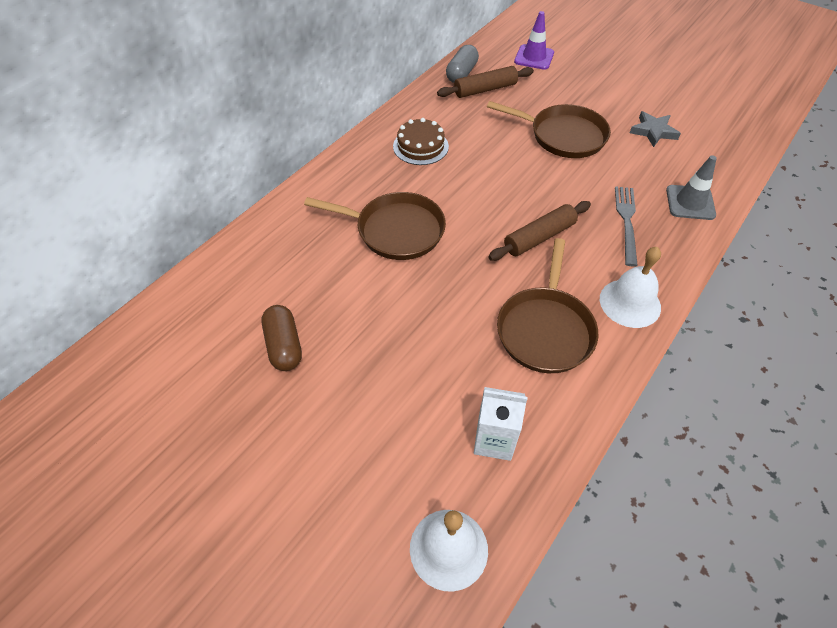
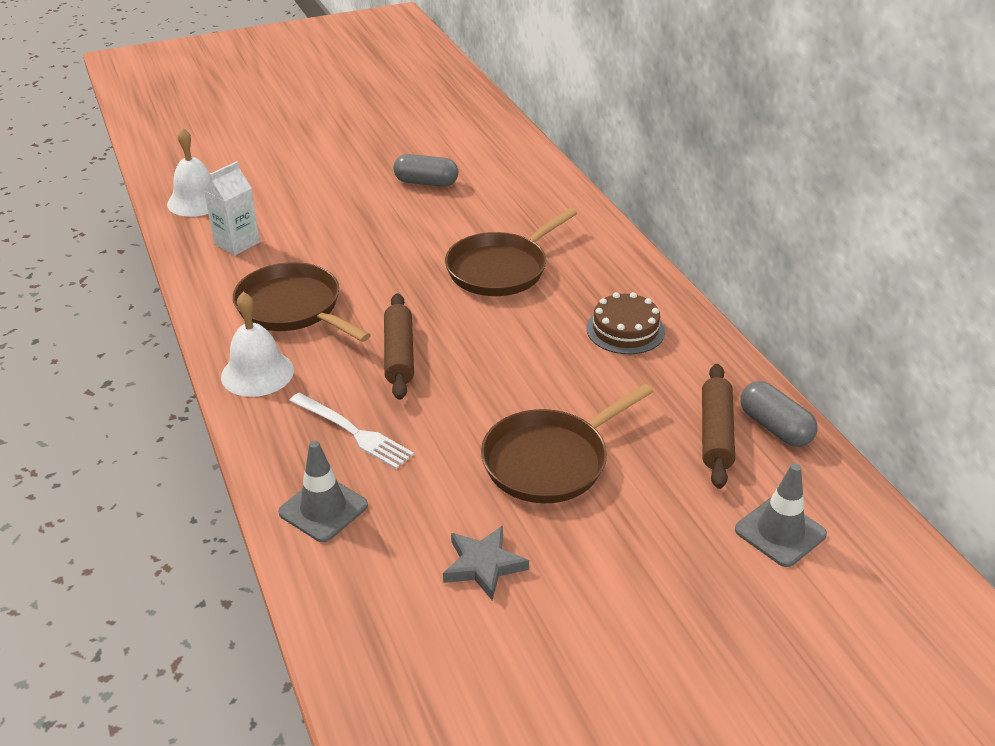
camera: 120 degrees right, 15 degrees down
(284, 346) = (426, 183): brown capsule -> grey capsule
(534, 57) = (780, 532): purple traffic cone -> grey traffic cone
(626, 221) = (353, 432): grey fork -> white fork

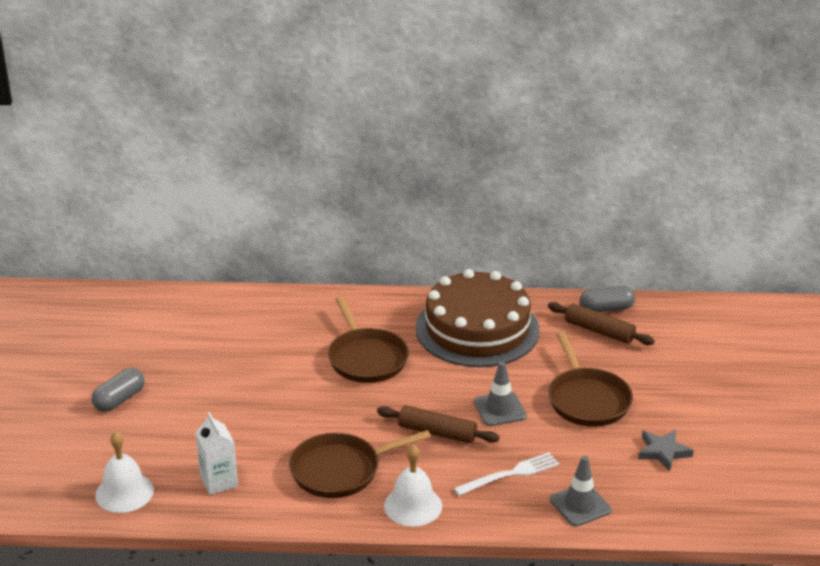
camera: 65 degrees left, 5 degrees down
(426, 183) = (212, 359): grey capsule -> grey capsule (119, 399)
(625, 330) = (477, 329): brown cake -> brown cake, size x2.18
(780, 532) = (689, 339): grey traffic cone -> grey traffic cone (500, 409)

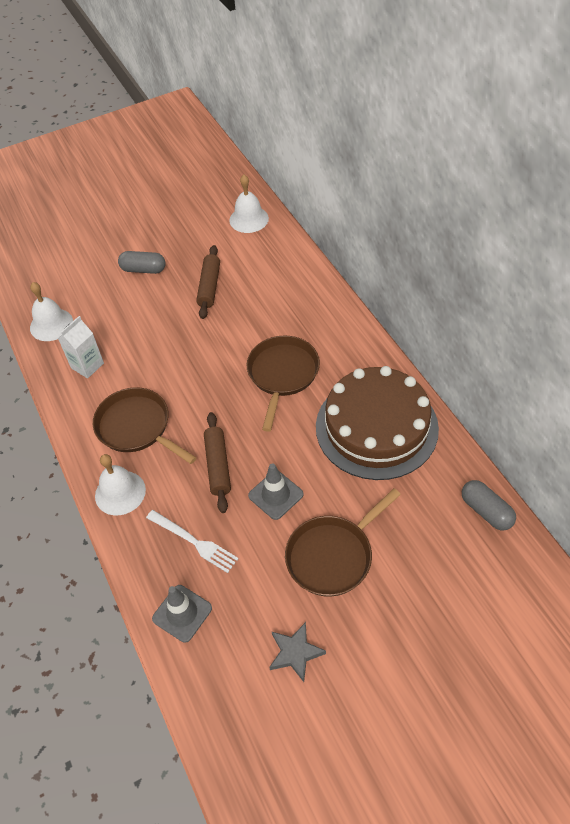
camera: 65 degrees right, 20 degrees up
(133, 307) = (249, 219): none -> white bell
(366, 358) = (282, 374): brown pan -> brown pan turned 150 degrees clockwise
(599, 331) = (445, 520): brown rolling pin -> brown rolling pin (209, 286)

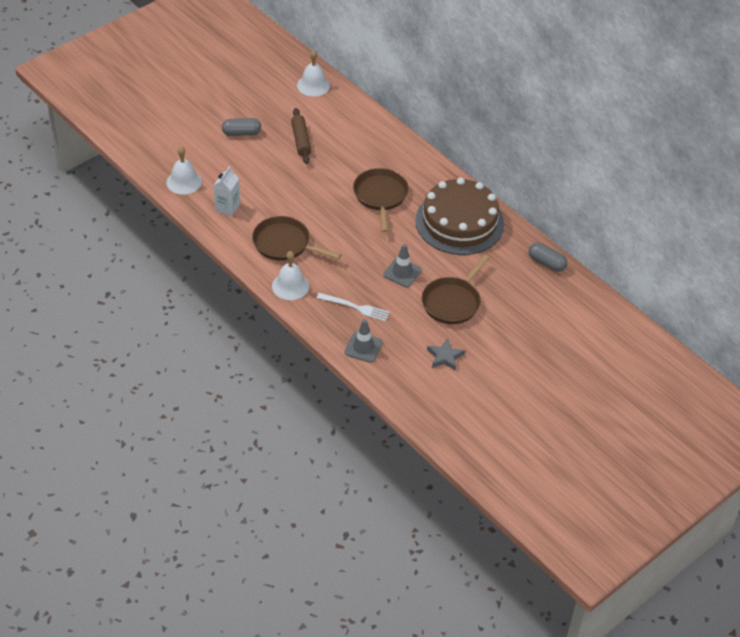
camera: 20 degrees left, 5 degrees down
(218, 466) = (354, 260): brown rolling pin -> none

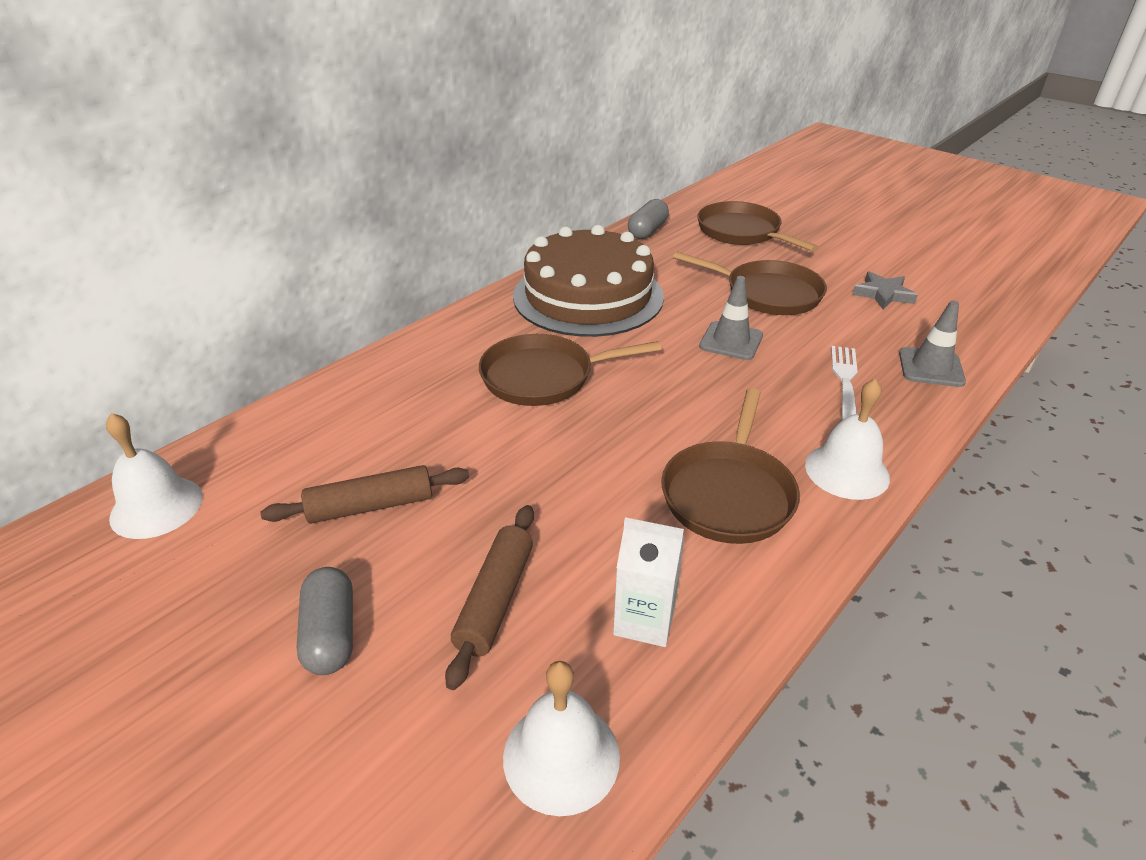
camera: 95 degrees left, 10 degrees down
(246, 171) = (495, 599): none -> brown rolling pin
(541, 311) = (742, 232): none -> brown pan

